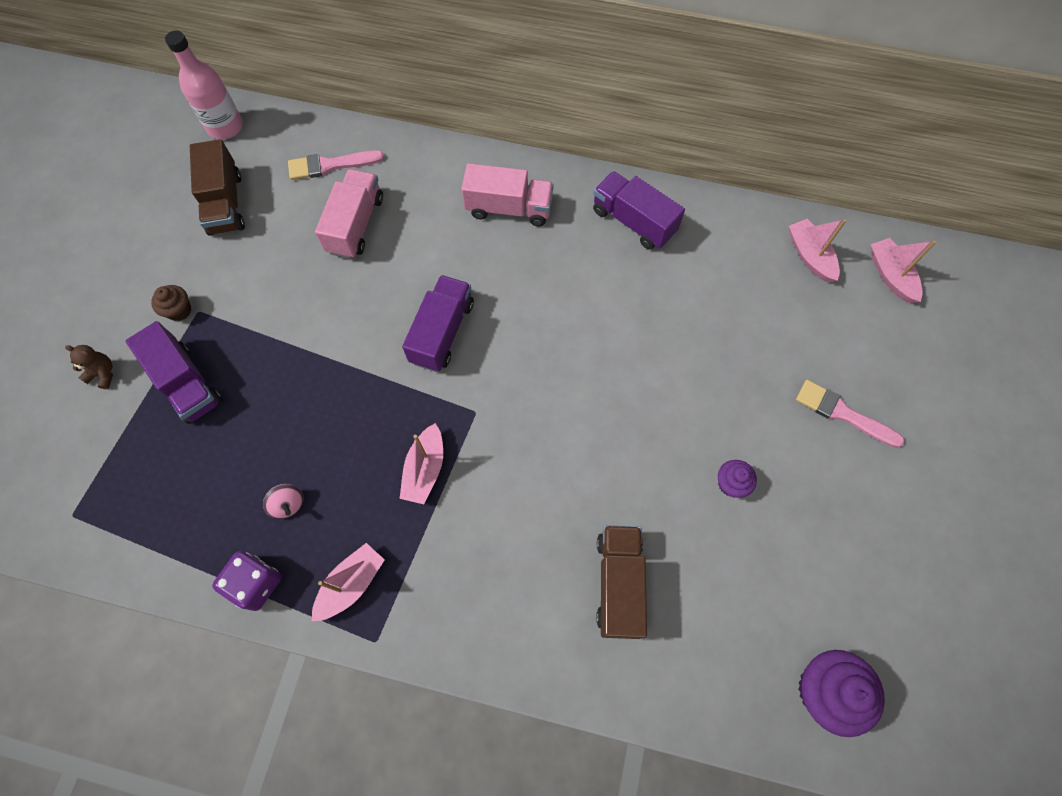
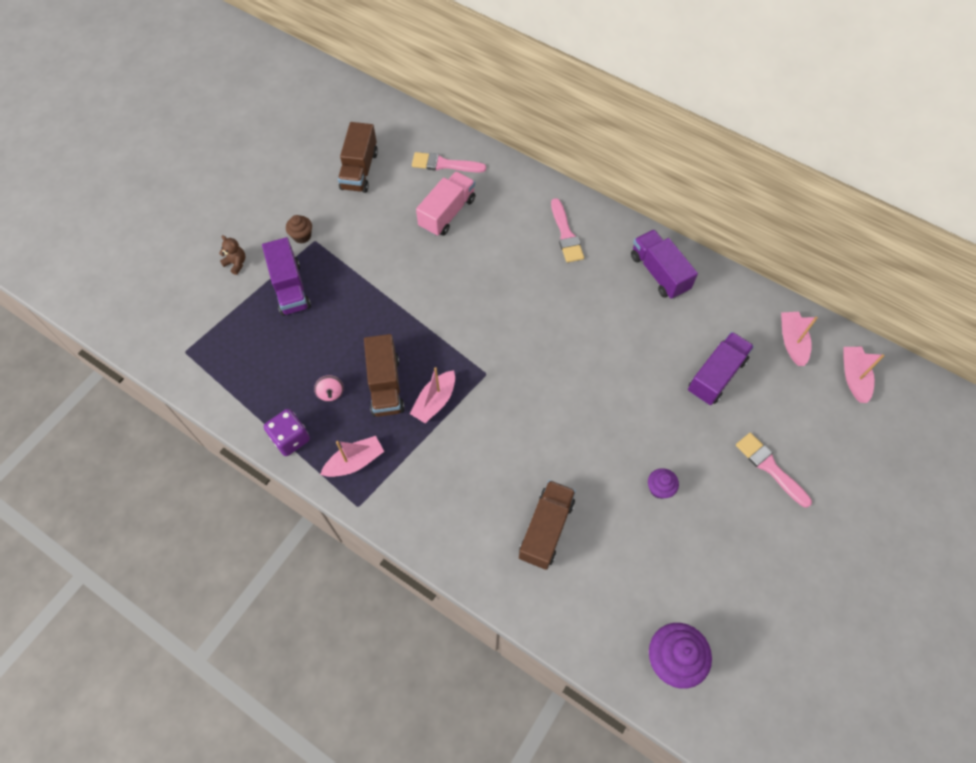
camera: 20 degrees right, 5 degrees down
(225, 127) = (378, 115): pink bottle -> none
(355, 469) = (385, 385): none -> brown truck
(442, 332) = (482, 309): purple truck -> purple truck (716, 376)
(509, 208) = (566, 234): pink truck -> pink brush

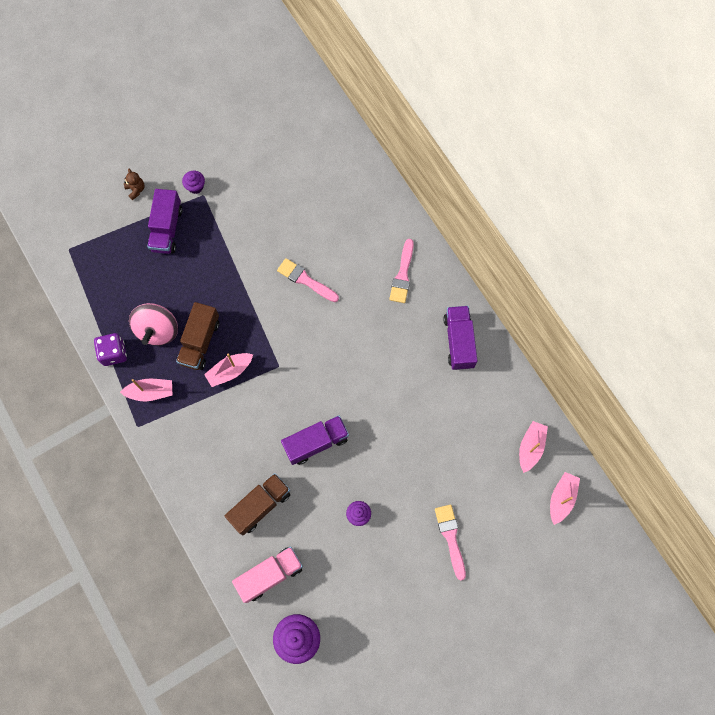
camera: 25 degrees right, 10 degrees up
(302, 236) = (195, 187): brown cupcake -> purple cupcake
(331, 393) = (158, 330): pink spinning top -> pink spinning top, size x2.10
(359, 170) = (267, 145): brown truck -> none
(444, 164) = (338, 168): pink brush -> pink brush (305, 280)
(447, 213) = (318, 214): pink truck -> pink truck (270, 575)
(716, 376) = (453, 447): purple truck -> purple truck (316, 442)

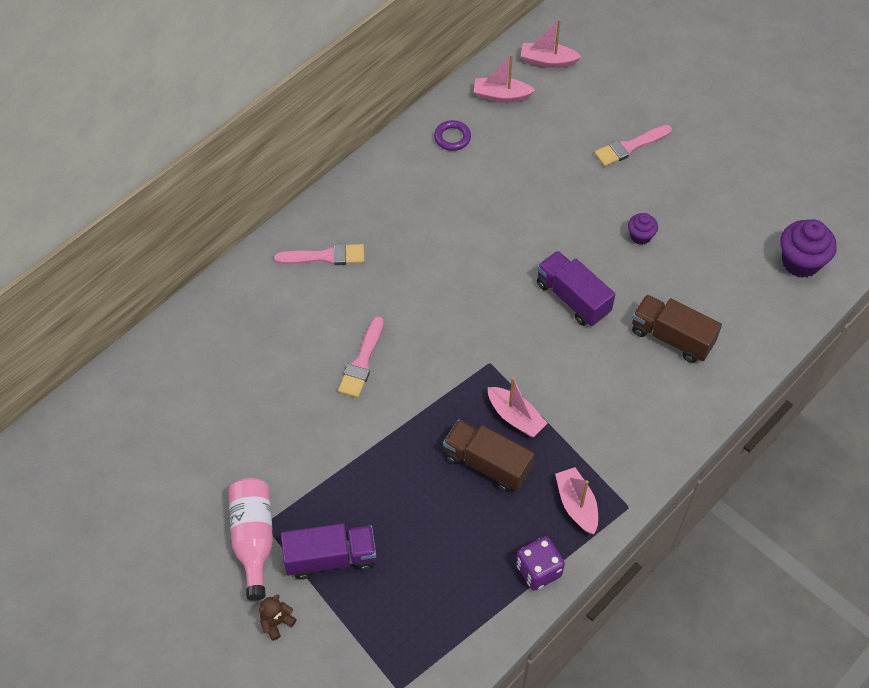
camera: 105 degrees left, 15 degrees down
(158, 330) = (487, 523): pink spinning top -> none
(195, 187) = (253, 539): purple cupcake -> pink bottle
(200, 342) = (487, 464): brown truck -> brown truck turned 150 degrees counterclockwise
(270, 575) = (746, 307): pink truck -> none
(458, 342) = (397, 183): purple truck -> none
(494, 395) = (452, 138): none -> purple ring

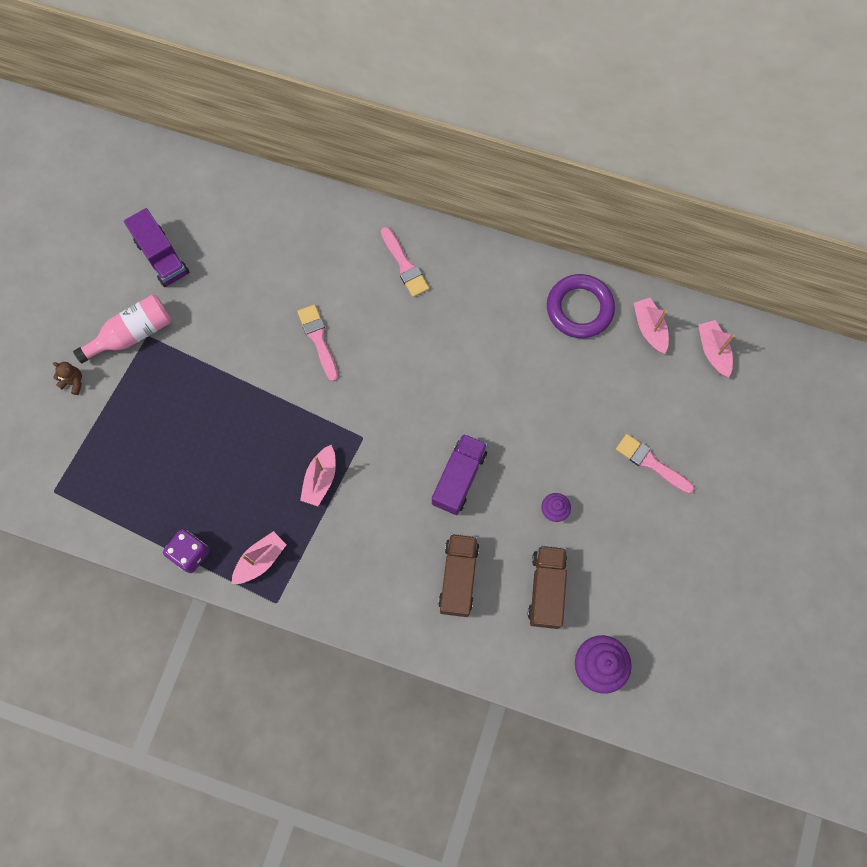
camera: 65 degrees right, 15 degrees up
(330, 558) = (139, 395): purple truck -> purple truck (162, 257)
(362, 362) = (318, 339): pink brush -> pink brush turned 75 degrees clockwise
(452, 138) = (579, 308): purple ring -> purple ring, size x1.91
(487, 464) = (267, 475): brown truck -> brown truck (546, 589)

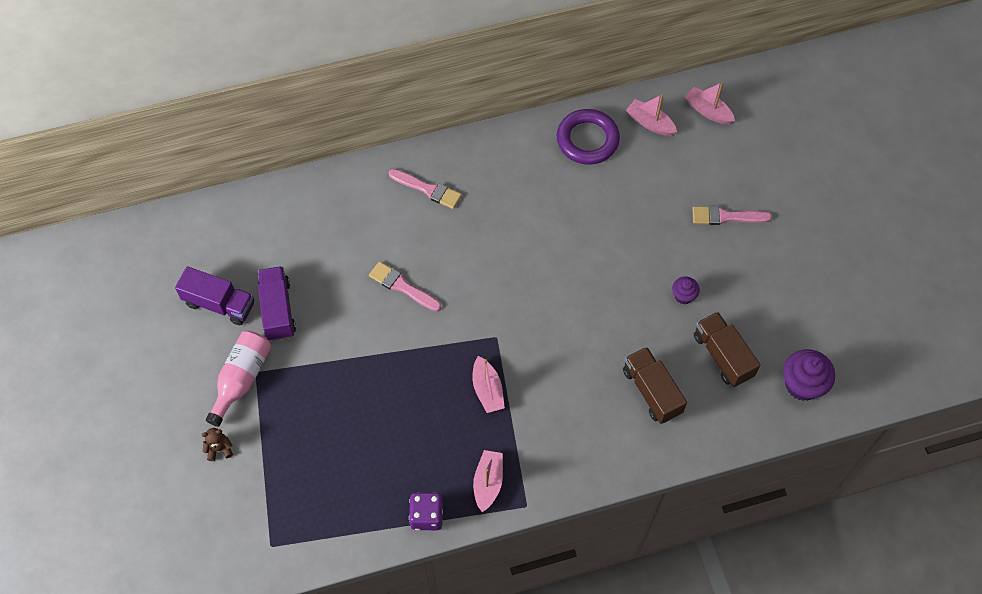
camera: 35 degrees left, 10 degrees down
(459, 478) = (594, 319): purple truck -> purple truck (278, 310)

